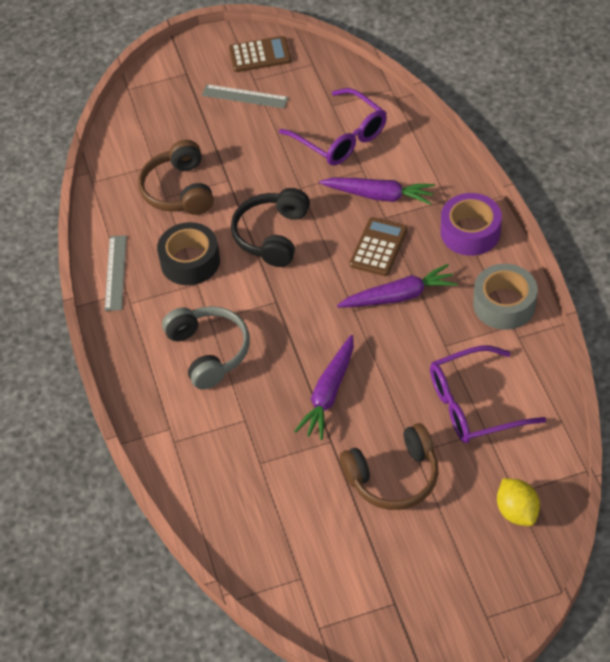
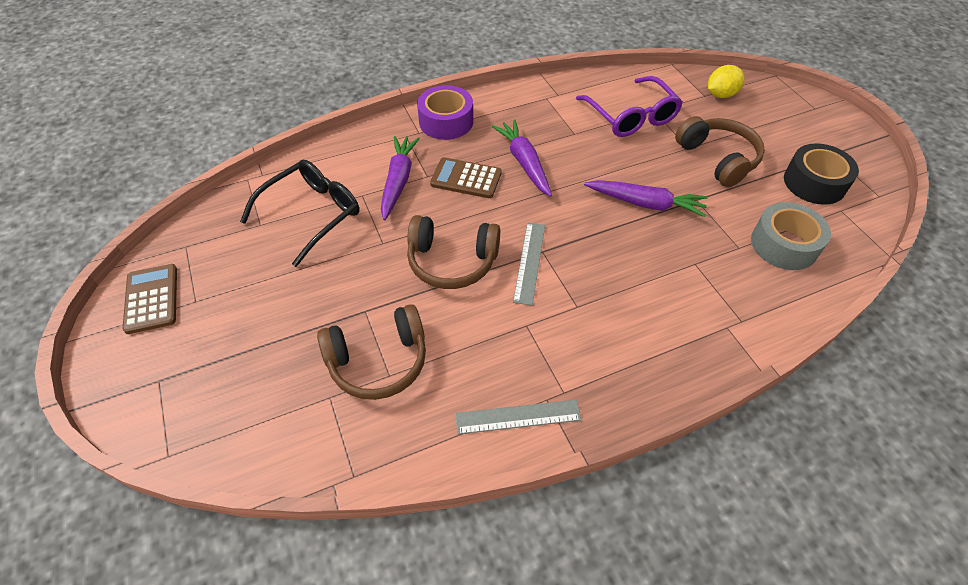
camera: 100 degrees left, 0 degrees up
(190, 261) = (494, 335): black tape -> black tape (814, 183)
(209, 352) = (619, 302): grey headphones -> none
(245, 96) = (224, 307): grey ruler -> grey ruler (529, 262)
(272, 235) = (452, 261): black headphones -> brown headphones
(340, 137) = (311, 215): purple glasses -> black glasses
(504, 304) = (525, 102): grey tape -> grey tape (784, 244)

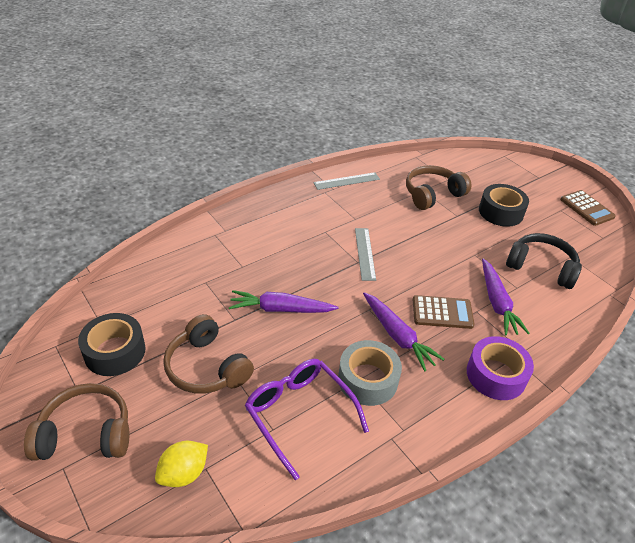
camera: 165 degrees right, 10 degrees down
(292, 308) = (500, 212): none -> black tape
(311, 215) = (541, 267): black glasses -> black headphones
(452, 261) = (419, 248): brown headphones -> brown headphones (86, 433)
(784, 244) = (167, 288): grey tape -> grey tape (368, 380)

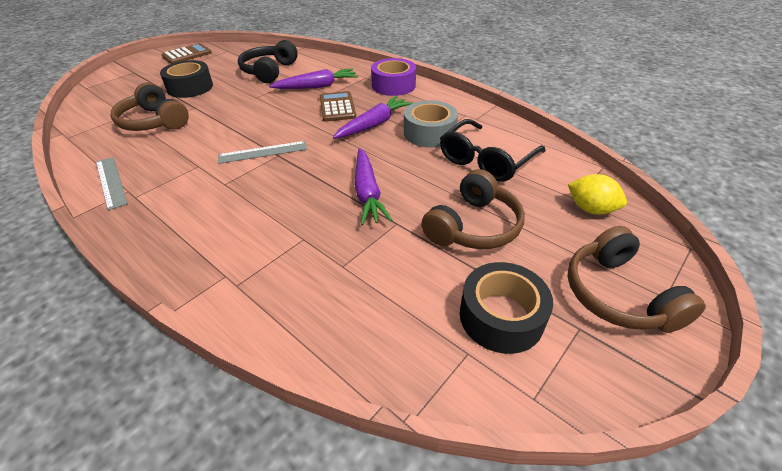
camera: 100 degrees left, 0 degrees up
(299, 415) = (486, 160): purple glasses -> black glasses

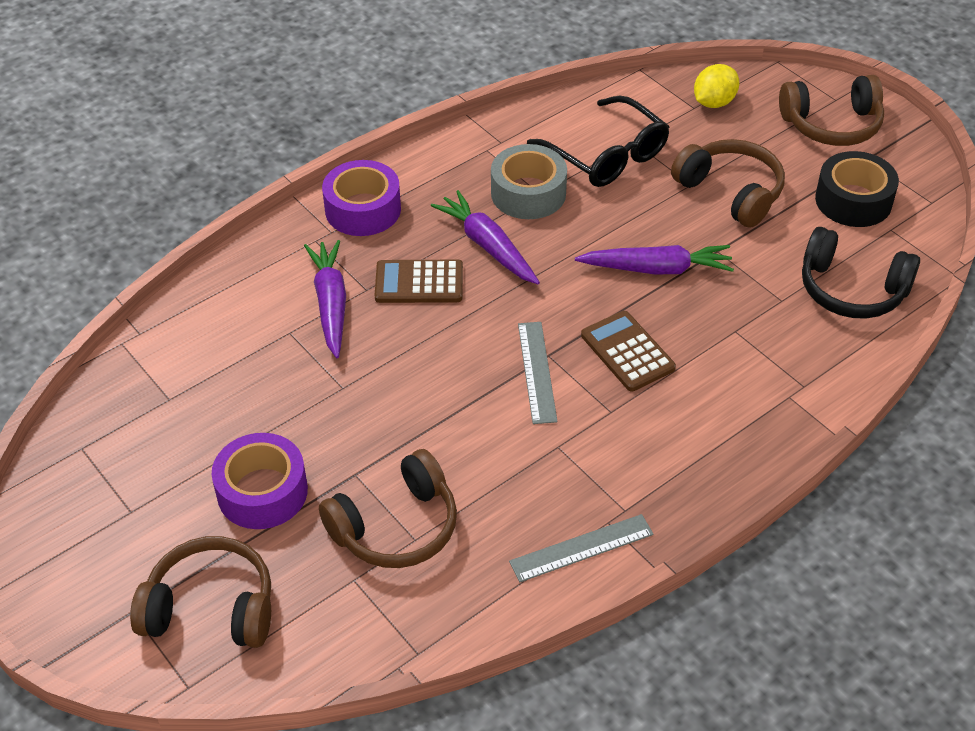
camera: 80 degrees left, 5 degrees up
(126, 86) = (211, 607): none -> brown headphones
(187, 55) = (71, 521): brown calculator -> brown calculator (627, 352)
(190, 87) = (262, 492): black tape -> purple tape
(269, 71) = (233, 372): black headphones -> black headphones (851, 290)

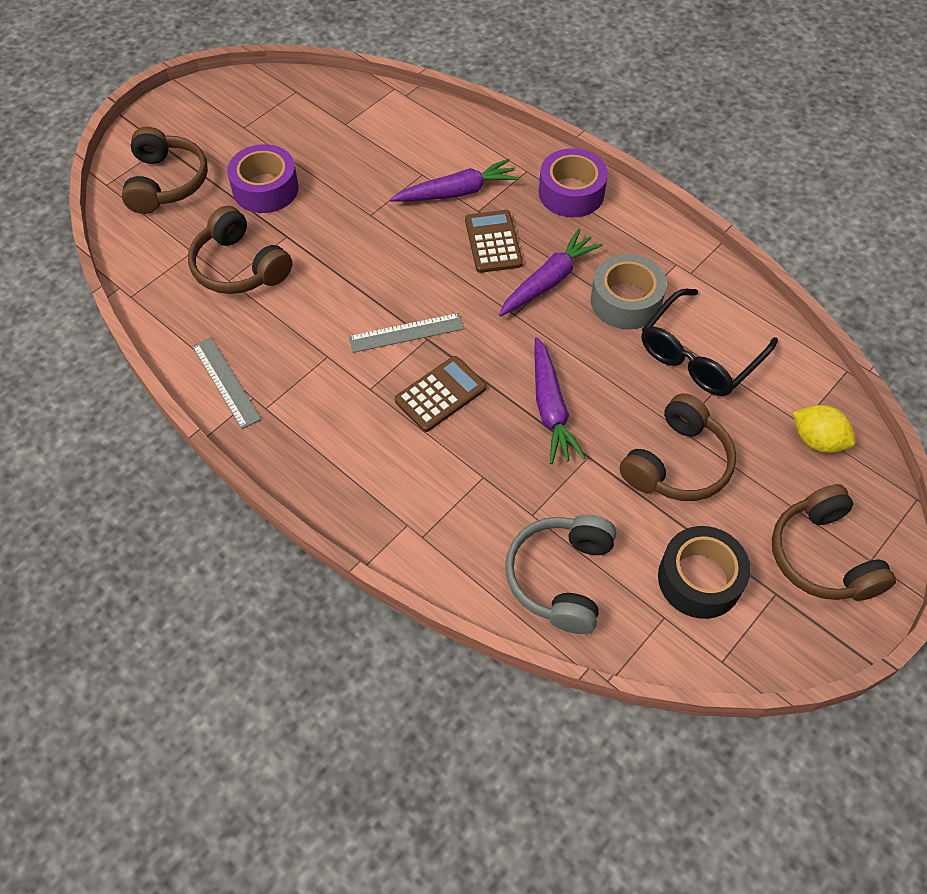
camera: 80 degrees right, 10 degrees up
(851, 290) = (560, 577): black headphones -> grey headphones

